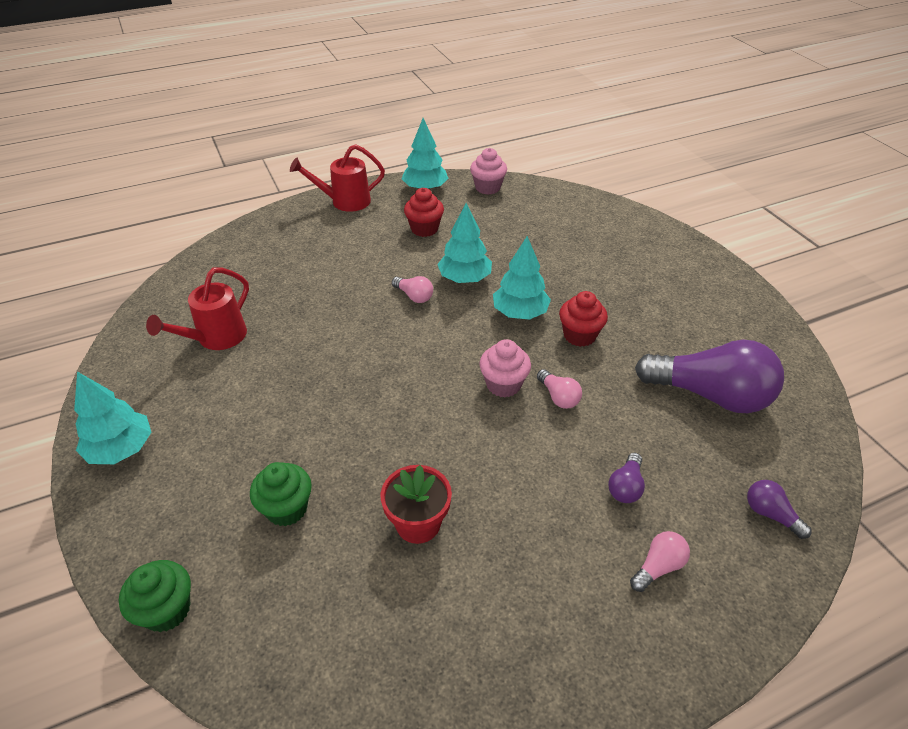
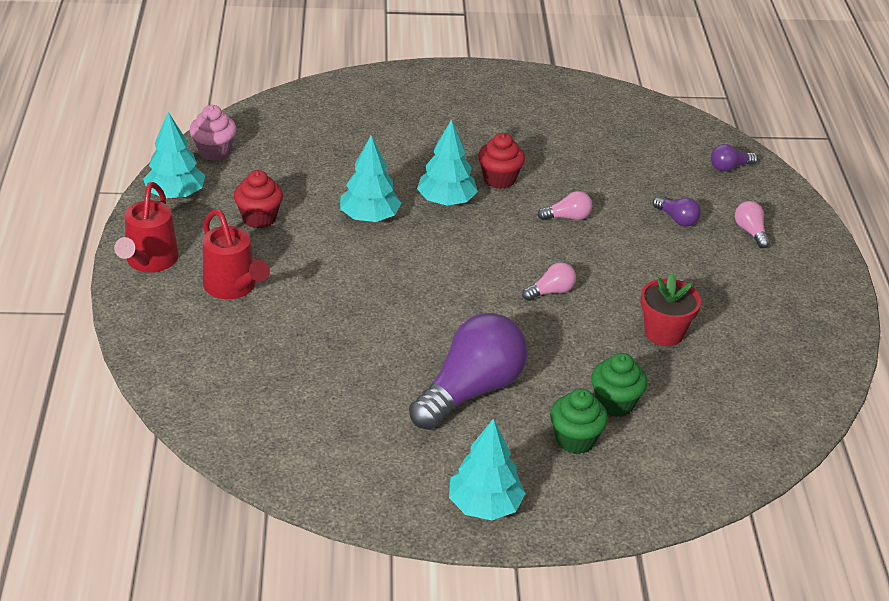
camera: 70 degrees left, 5 degrees down
(167, 610) = (689, 492): green cupcake -> green cupcake (575, 440)
(215, 338) = (350, 413): red watering can -> red watering can (234, 287)
(414, 296) = (374, 258): pink light bulb -> pink light bulb (551, 292)
(503, 384) = (536, 241): pink cupcake -> none
(710, 395) = (608, 143): purple light bulb -> purple light bulb (471, 391)

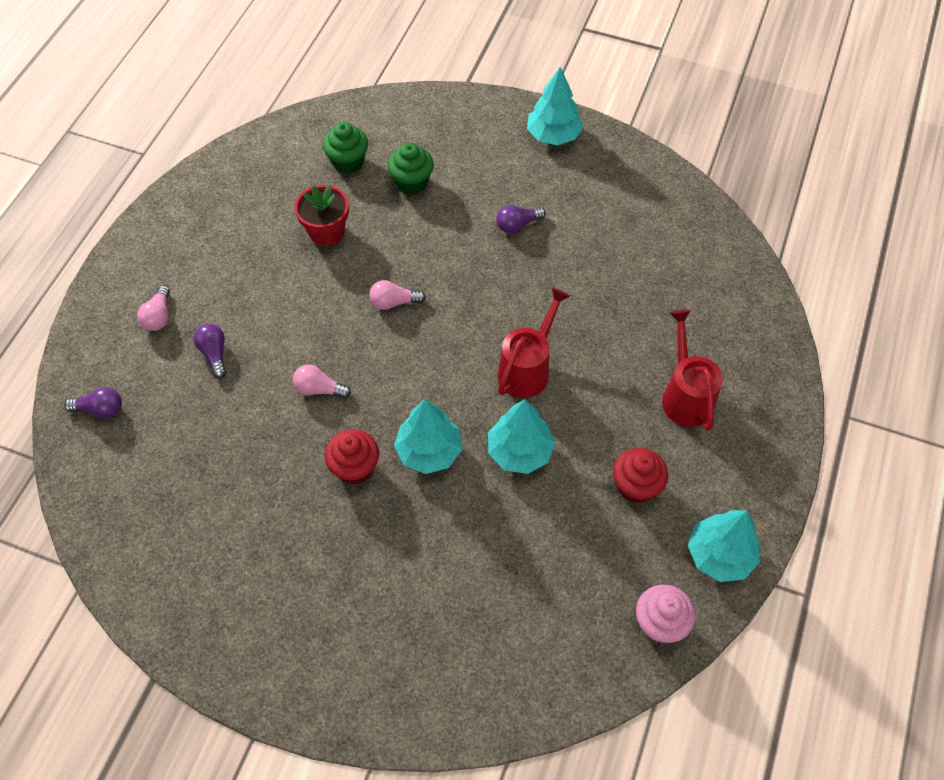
camera: 155 degrees left, 20 degrees up
(149, 262) = (762, 455): red watering can -> red watering can (528, 368)
(471, 391) = (517, 225): purple light bulb -> purple light bulb, size x0.43
(575, 440) = (461, 163): green cupcake -> green cupcake (348, 162)

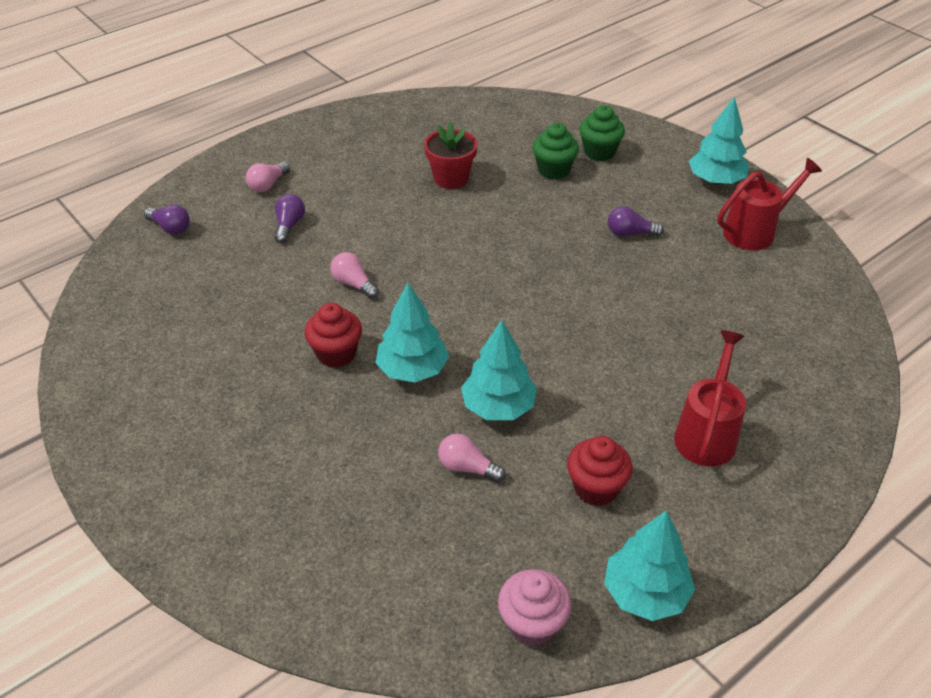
camera: 30 degrees right, 15 degrees down
(348, 162) = (508, 138): green cupcake -> green cupcake (599, 152)
(394, 302) = (470, 247): pink light bulb -> pink light bulb (467, 468)
(528, 368) = (557, 344): red watering can -> red watering can (755, 231)

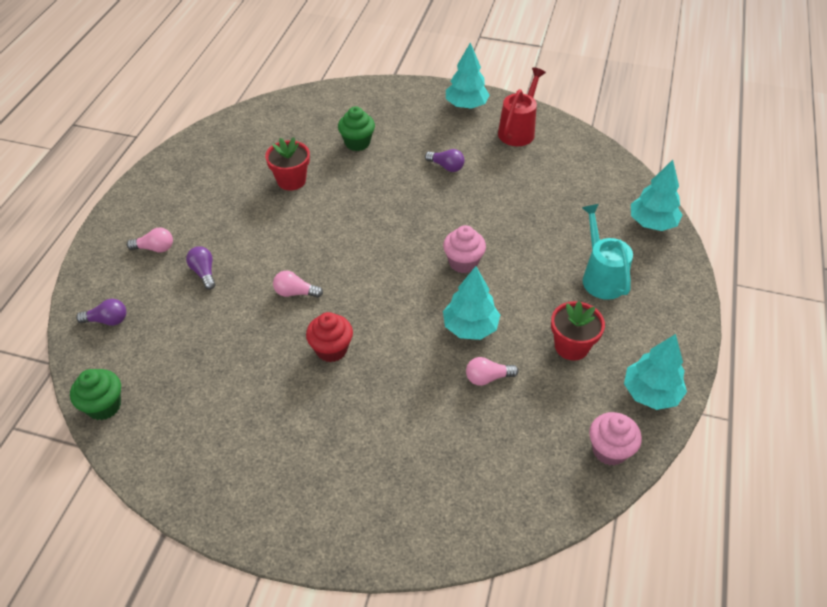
camera: 35 degrees left, 5 degrees up
(268, 185) = (155, 248): pink light bulb -> pink light bulb turned 90 degrees counterclockwise
(412, 370) = (393, 332): turquoise tree -> turquoise tree (652, 223)
(554, 338) = (463, 262): none -> pink cupcake
(596, 488) = (571, 346): red cupcake -> red flower pot
(599, 152) = (376, 116): green cupcake -> green cupcake (104, 406)
(630, 233) = (446, 166): purple light bulb -> purple light bulb turned 120 degrees counterclockwise
(707, 433) = (600, 276): red watering can -> turquoise watering can

